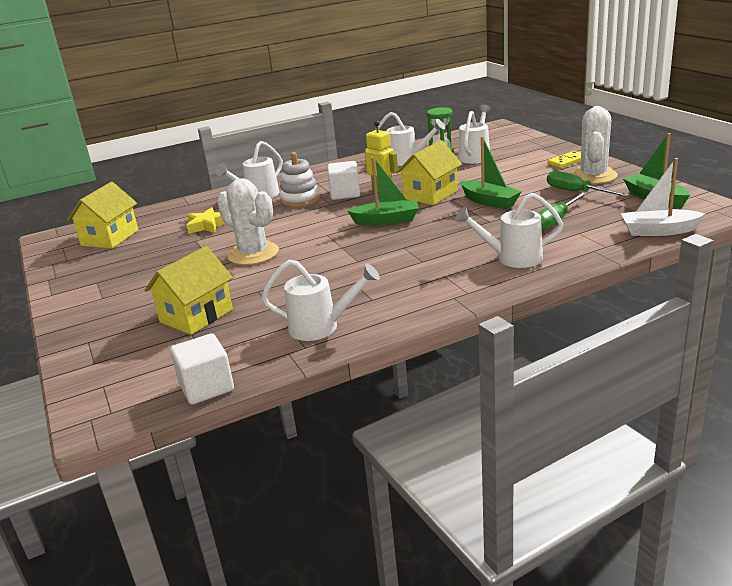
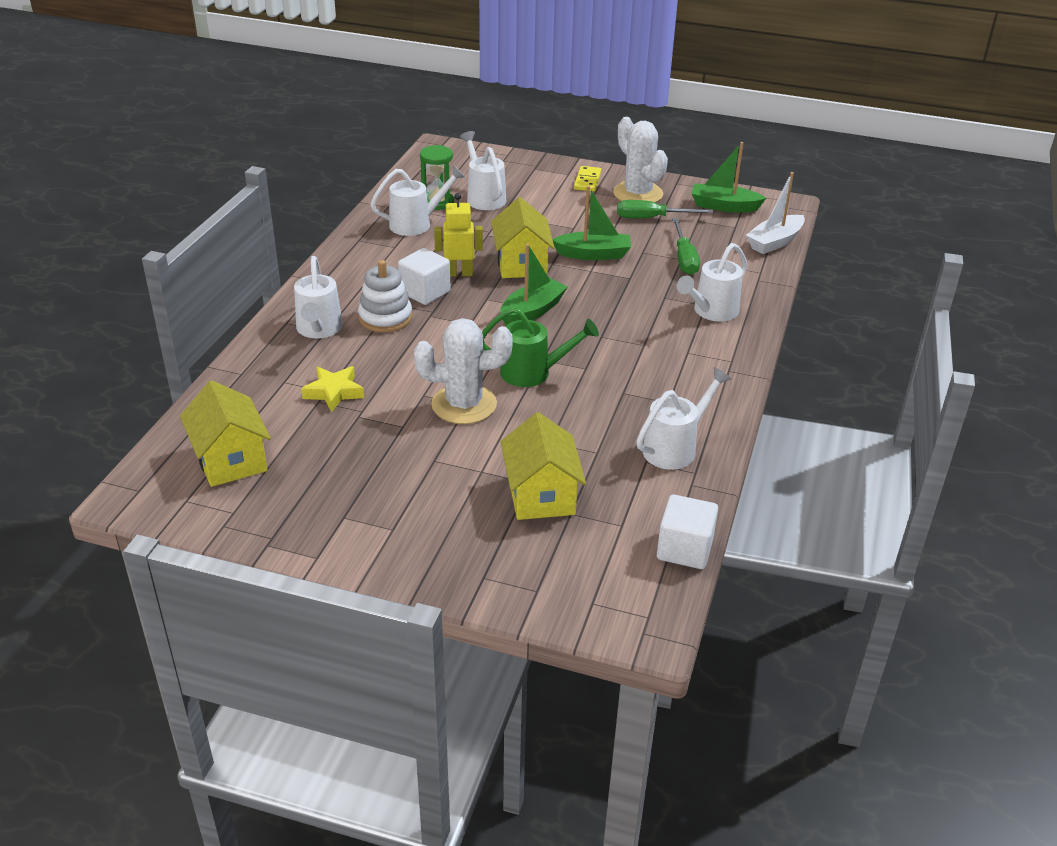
camera: 50 degrees left, 10 degrees up
(321, 252) = (533, 373): none -> green watering can

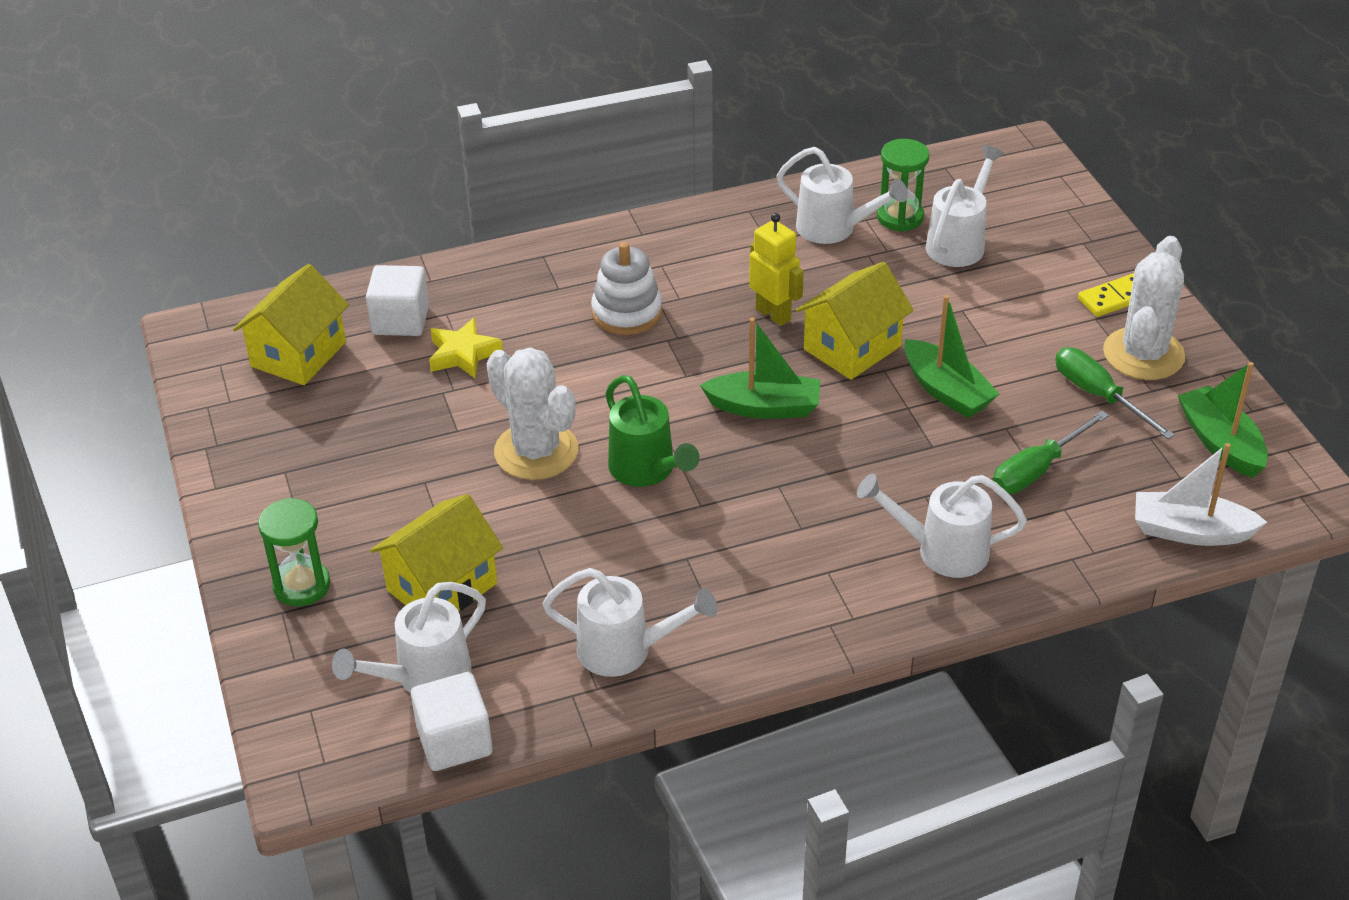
camera: 55 degrees right, 5 degrees up
(319, 330) = (555, 283): white watering can -> white watering can (424, 677)
(425, 292) = (706, 311): white cube -> white cube (400, 320)
(468, 556) = (302, 585): none -> green hourglass

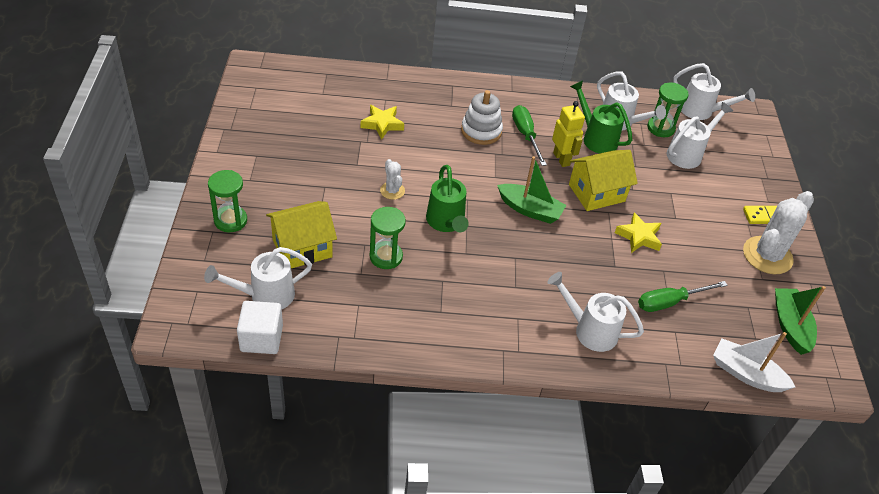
camera: 15 degrees right, 5 degrees up
(298, 354) = (298, 95): yellow house -> none
(400, 320) = (359, 95): white cube -> none
(536, 451) = (392, 191): white cactus -> white cactus, size x0.51
(581, 553) = (386, 257): none -> green hourglass
(625, 650) = (381, 321): white watering can -> white watering can (701, 111)
(810, 265) = (596, 138): none -> green watering can
(946, 391) = (639, 236): green boat -> yellow star
(1098, 395) = (728, 270): green screwdriver -> green screwdriver (525, 135)

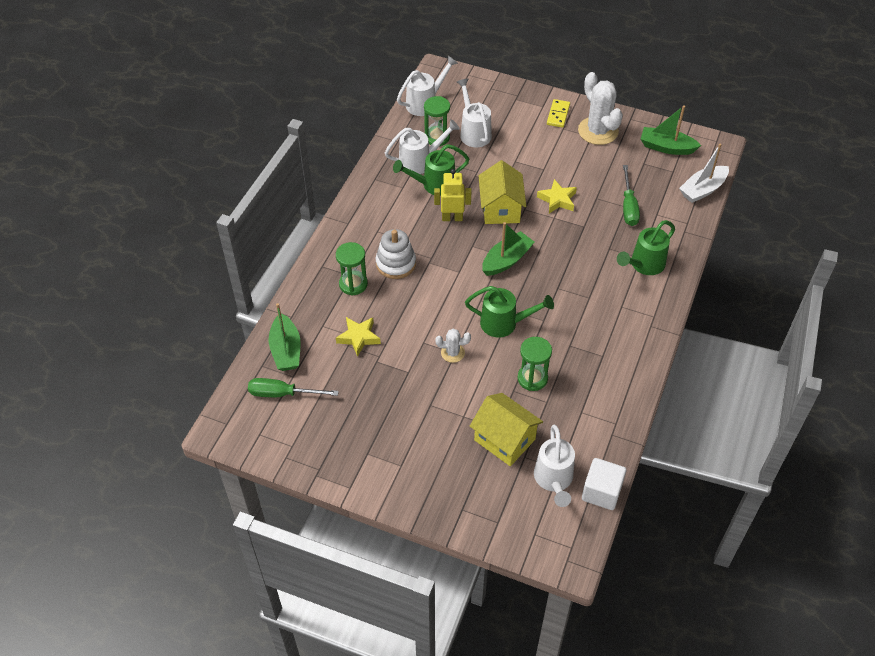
camera: 65 degrees left, 5 degrees up
(230, 220) = (452, 491): green hourglass -> green hourglass (353, 284)
(302, 248) = (504, 440): yellow house -> yellow house turned 45 degrees counterclockwise
(349, 83) = (286, 350): none -> green boat
(525, 135) = (413, 233): green screwdriver -> green screwdriver (282, 394)
(590, 330) = (644, 265): white watering can -> green watering can

